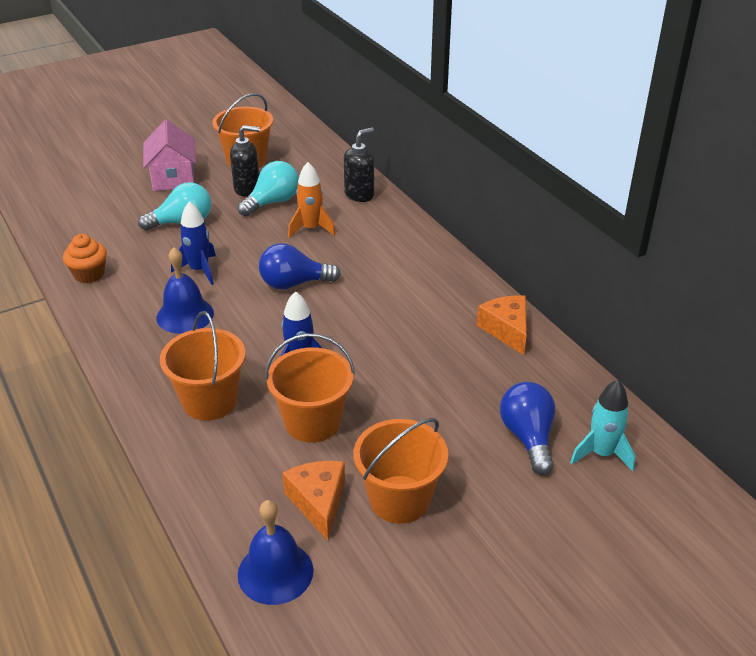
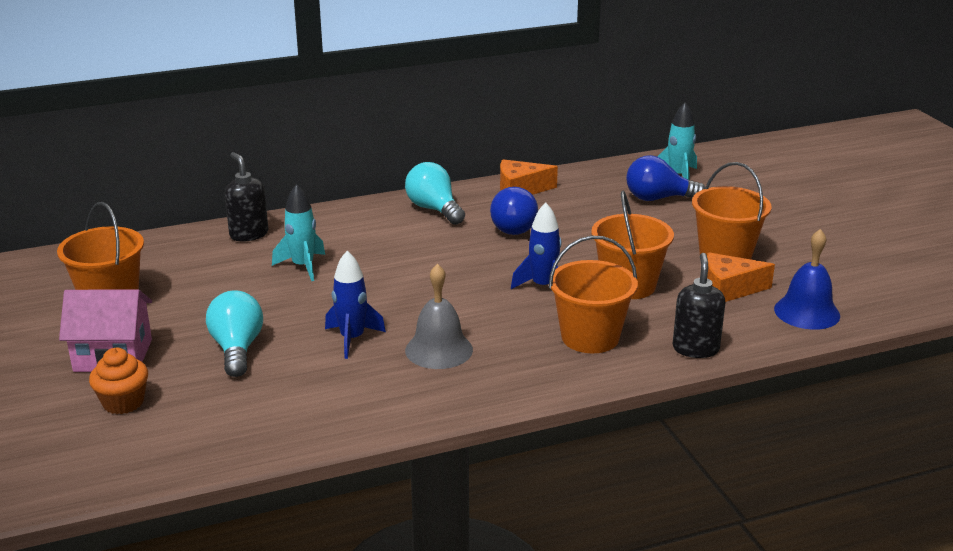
camera: 80 degrees left, 10 degrees down
(89, 274) = (322, 420): orange cupcake -> orange cupcake (123, 402)
(185, 315) = (439, 350): blue bell -> grey bell
(247, 189) = (184, 302): black soap dispenser -> black soap dispenser (695, 349)
(272, 202) = (229, 286): turquoise light bulb -> turquoise light bulb (434, 209)
(294, 283) = (406, 282): blue light bulb -> blue light bulb (513, 226)
(311, 229) = (303, 266): orange rocket -> turquoise rocket

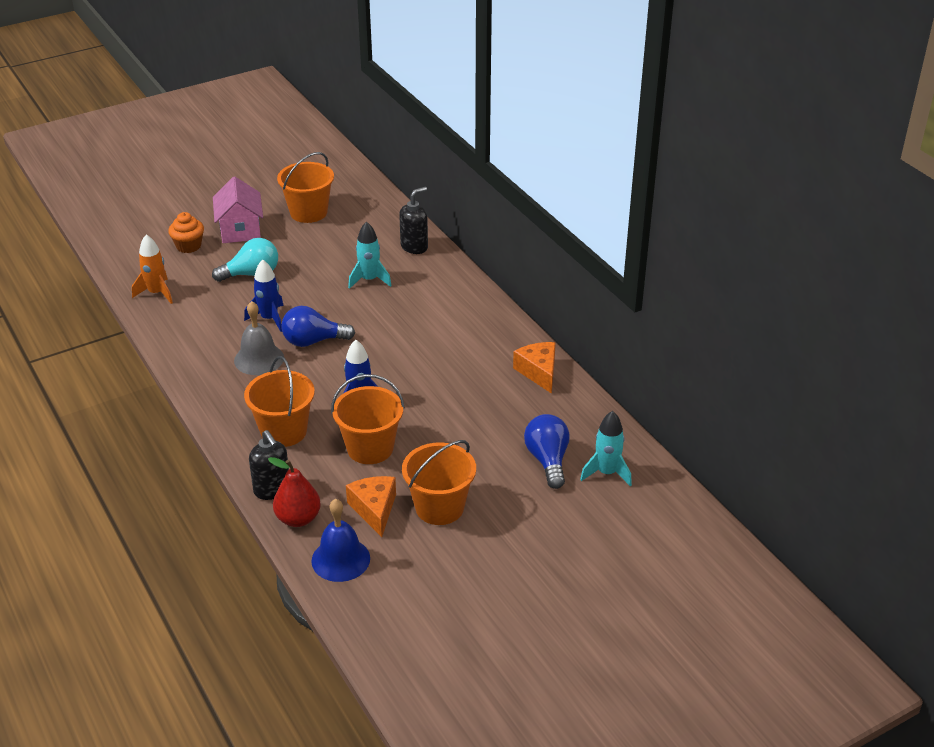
camera: 80 degrees right, 10 degrees up
(236, 433) = (157, 293): none -> orange rocket
(434, 209) = (483, 328): turquoise light bulb -> none
(513, 226) = (462, 375): blue light bulb -> blue light bulb (313, 341)
(695, 349) = (272, 490): black soap dispenser -> black soap dispenser turned 60 degrees clockwise
(744, 334) = (298, 518): none -> red pear

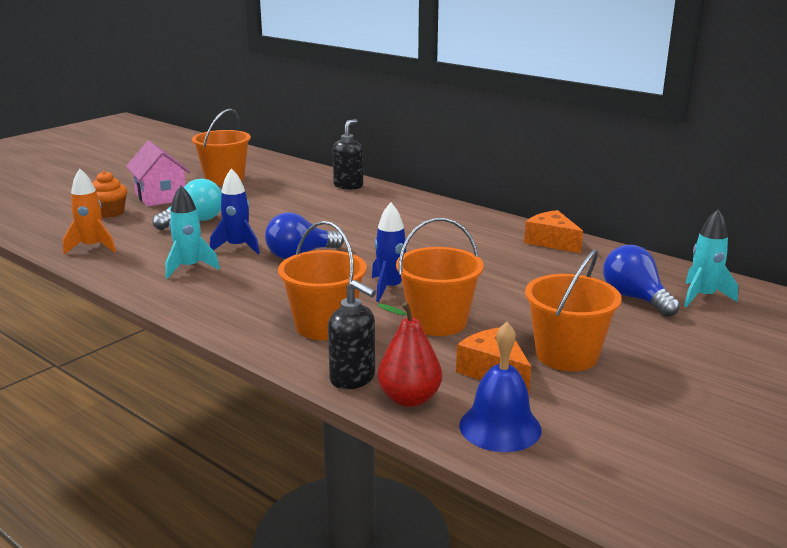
camera: 20 degrees left, 15 degrees down
(259, 359) = (248, 276): grey bell -> none
(369, 280) = (323, 209): turquoise rocket -> turquoise rocket (190, 268)

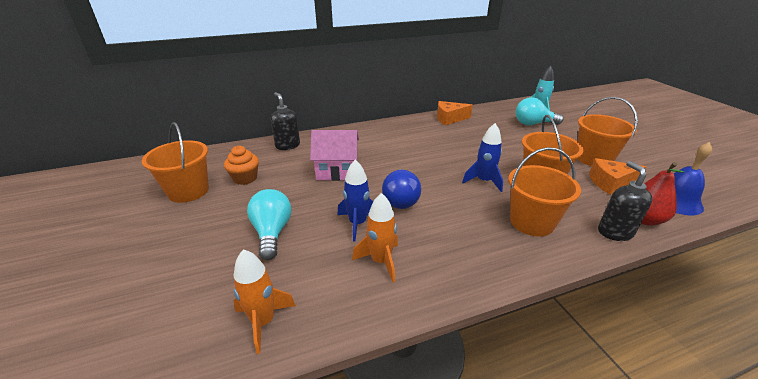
camera: 60 degrees left, 10 degrees up
(110, 213) = (174, 285): orange cupcake -> orange cupcake (245, 178)
(161, 197) = (178, 238): pink house -> pink house (337, 171)
(190, 268) = (381, 261): turquoise rocket -> orange rocket
(353, 378) = (614, 232): black soap dispenser -> black soap dispenser turned 75 degrees counterclockwise
(635, 298) = (533, 124): blue light bulb -> turquoise light bulb

